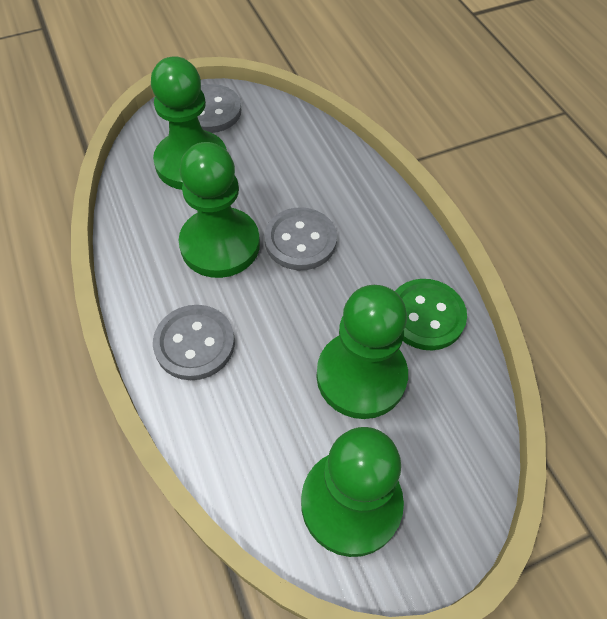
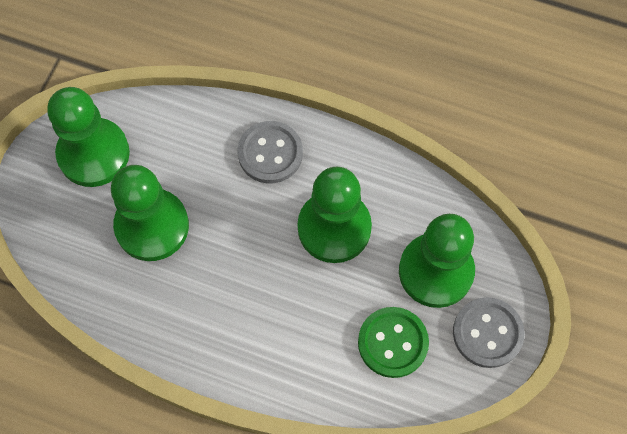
camera: 135 degrees right, 10 degrees up
(300, 241) = (286, 283): grey button -> none
(426, 316) = (147, 306): green button -> green button (393, 343)

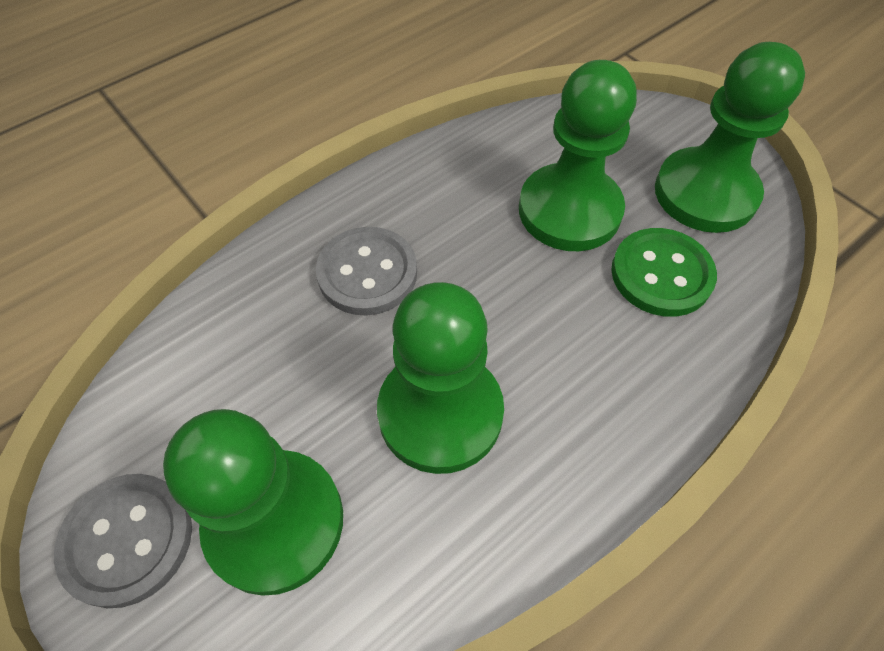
camera: 120 degrees right, 10 degrees down
(270, 153) = (611, 389): grey button -> grey button (367, 273)
(393, 343) = (225, 396): green button -> green button (661, 274)

